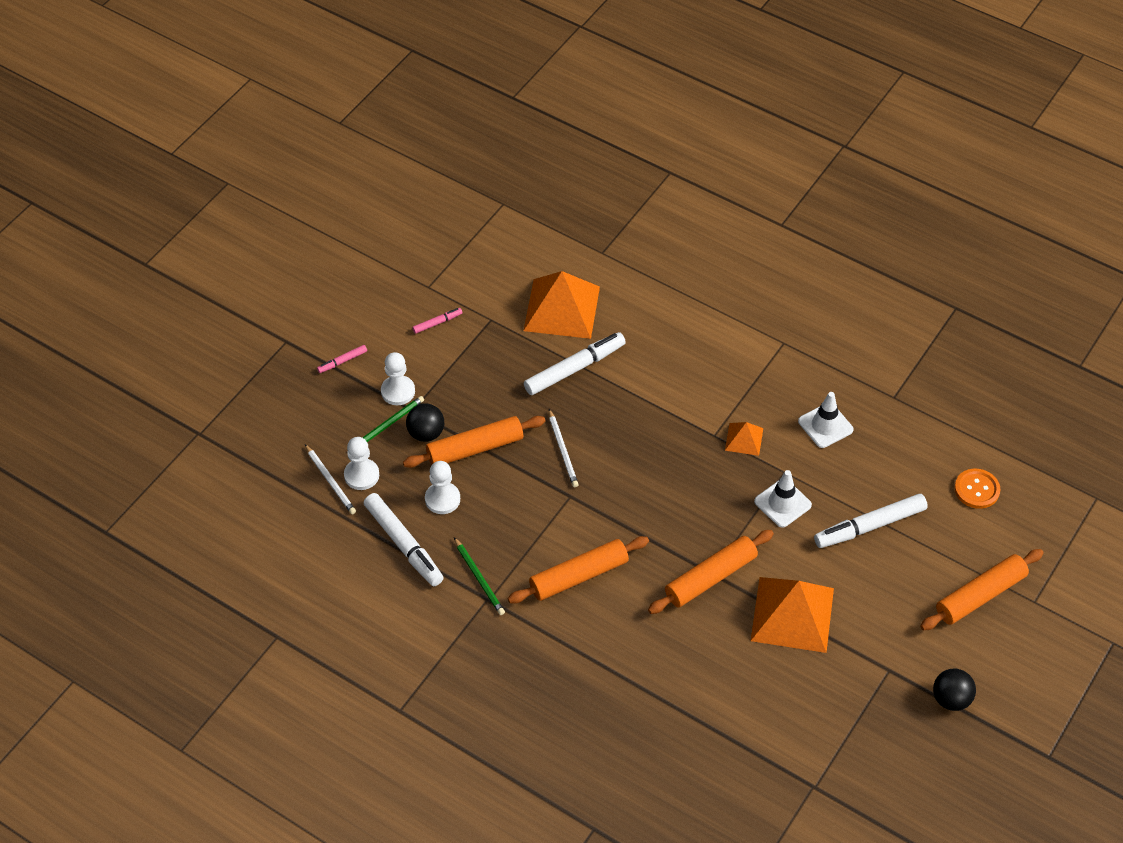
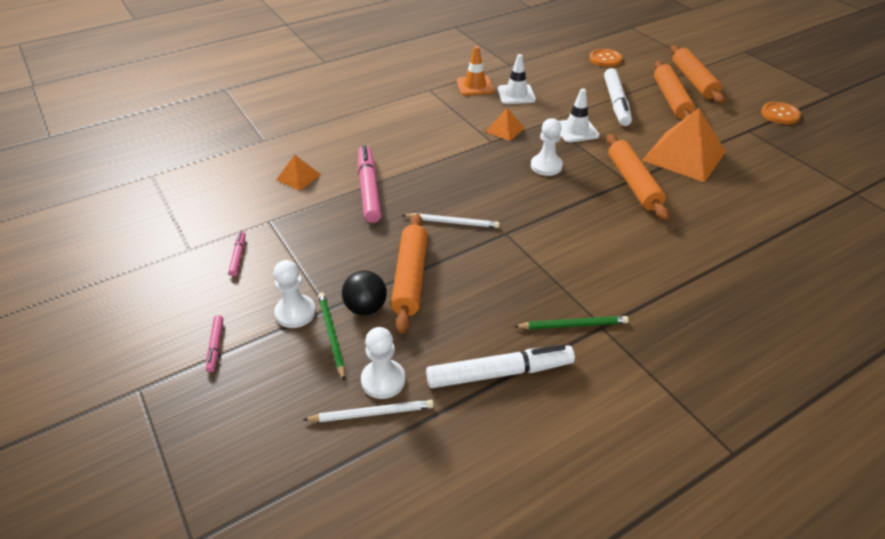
camera: 65 degrees left, 10 degrees down
(442, 499) = (458, 321): white pawn -> white pawn (546, 166)
(561, 308) = (298, 177): orange pyramid -> orange pyramid, size x0.48
(574, 368) = (369, 189): white marker -> pink marker
(579, 576) = (600, 255): orange rolling pin -> orange rolling pin (671, 99)
(819, 381) = (475, 86): none -> orange traffic cone
(951, 699) = (780, 114): black ball -> orange button

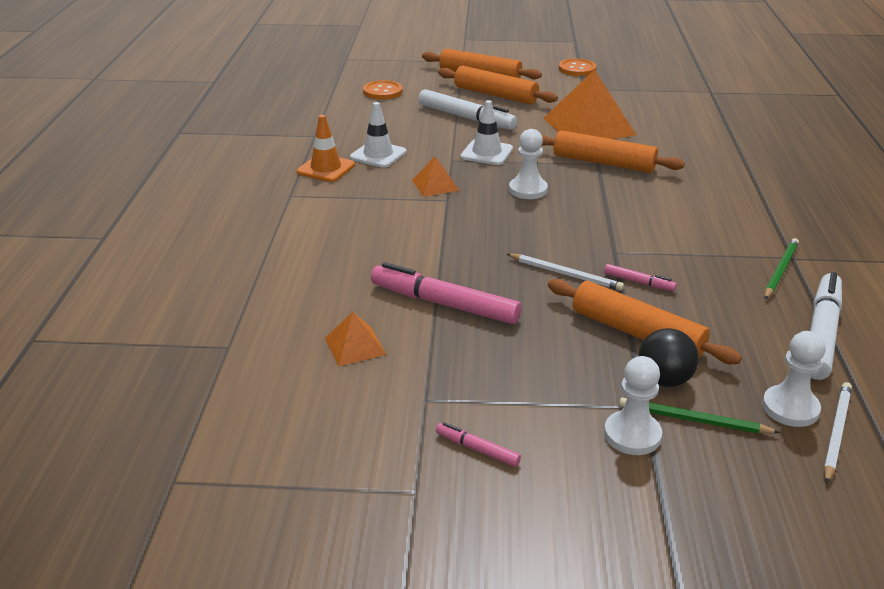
camera: 55 degrees left, 10 degrees down
(216, 346) = (647, 522): pink marker -> pink marker (638, 282)
(452, 222) = (565, 274): white pencil -> white pencil turned 75 degrees clockwise

